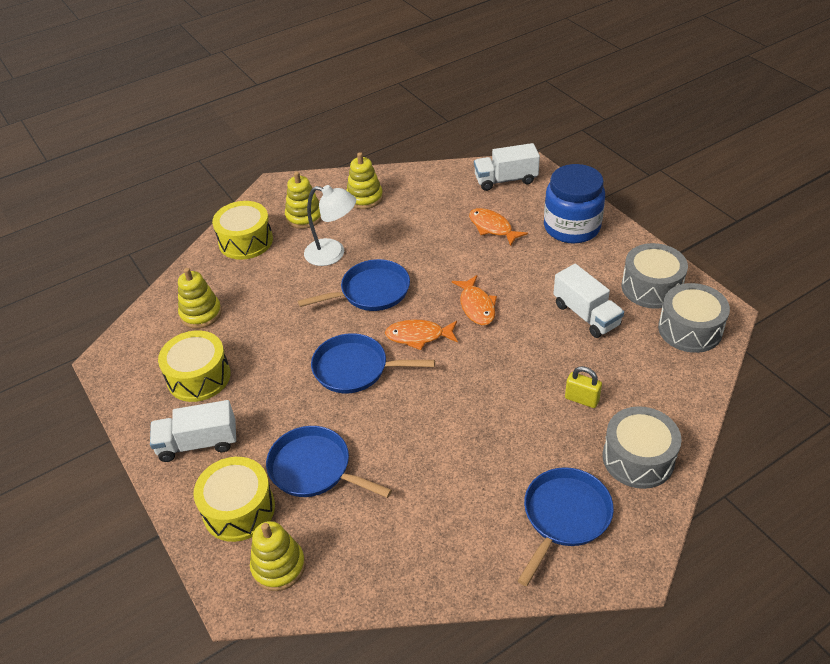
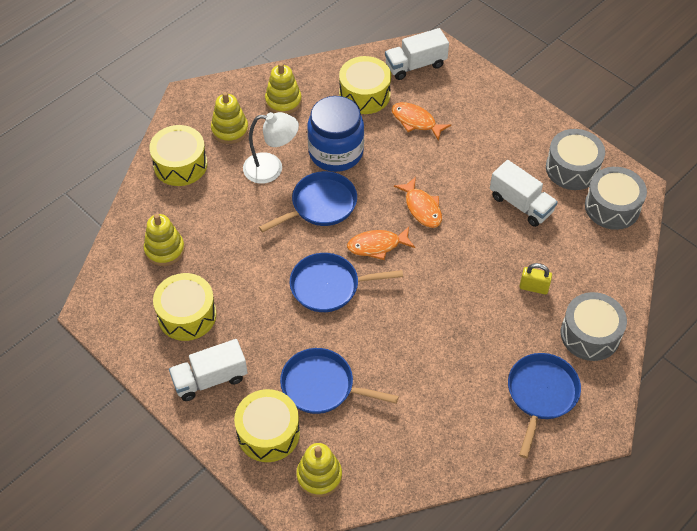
camera: 15 degrees left, 10 degrees up
(447, 200) = (364, 94): none -> yellow drum
(571, 227) = (489, 112): blue jar -> blue jar (336, 152)

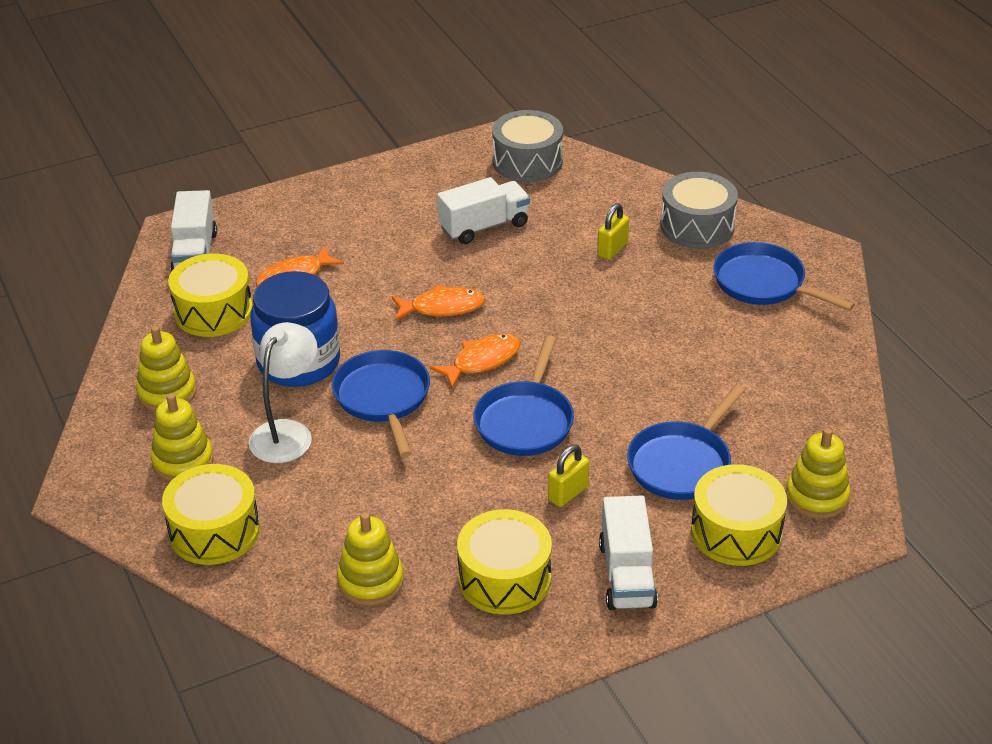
camera: 70 degrees left, 15 degrees down
(271, 328) = (568, 493): none -> yellow padlock
(377, 245) = (482, 361): orange fish -> orange fish turned 135 degrees counterclockwise
(572, 168) = (453, 174): grey drum -> none

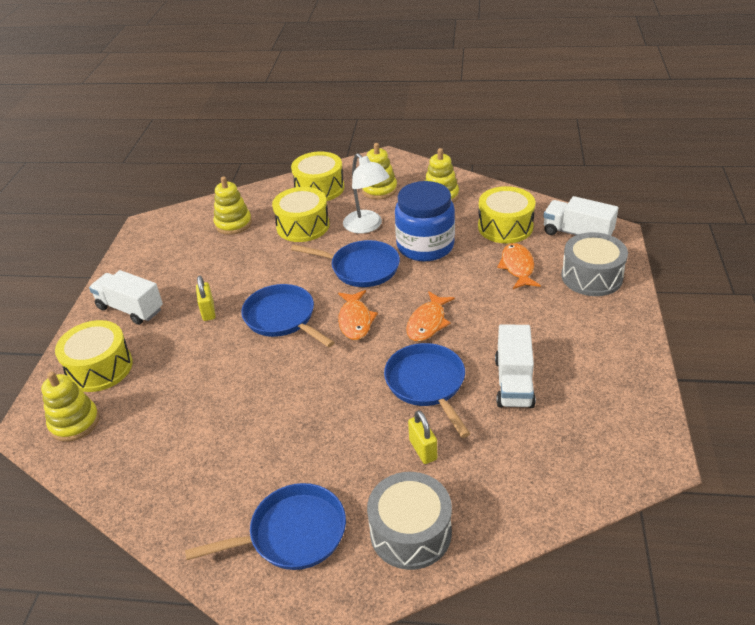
camera: 125 degrees right, 0 degrees up
(504, 578) = (182, 265): yellow drum -> yellow drum (303, 226)
(527, 162) = (601, 454): grey drum -> grey drum (591, 276)
(682, 463) = (173, 371): blue pan -> blue pan (427, 384)

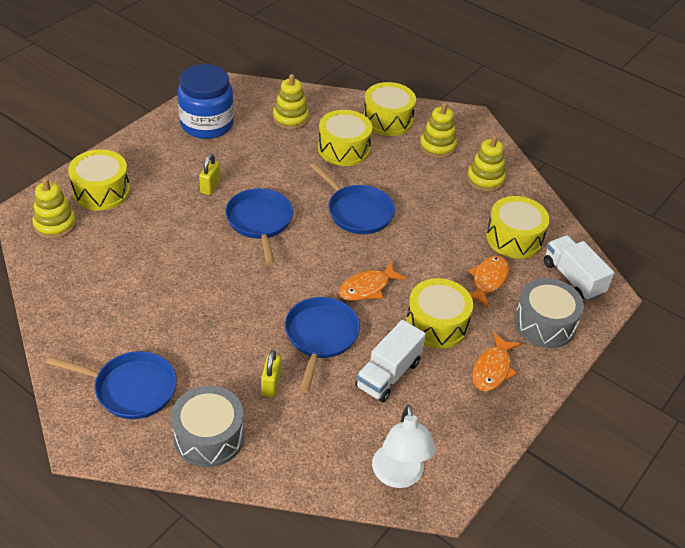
camera: 25 degrees right, 5 degrees up
(130, 309) = (157, 154): white truck -> none
(355, 320) = (313, 254): orange fish -> orange fish (492, 369)
(367, 226) = (396, 176): white lamp -> white lamp (398, 476)
(425, 246) = (428, 219): blue jar -> blue jar (207, 124)
(512, 321) = (436, 324): none -> yellow drum

